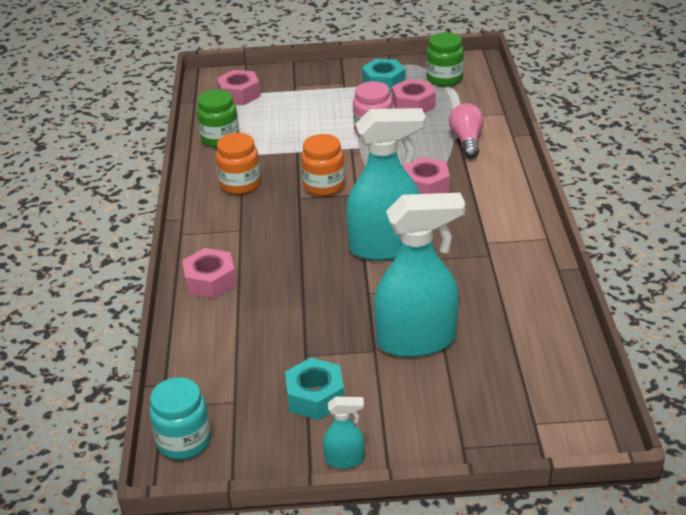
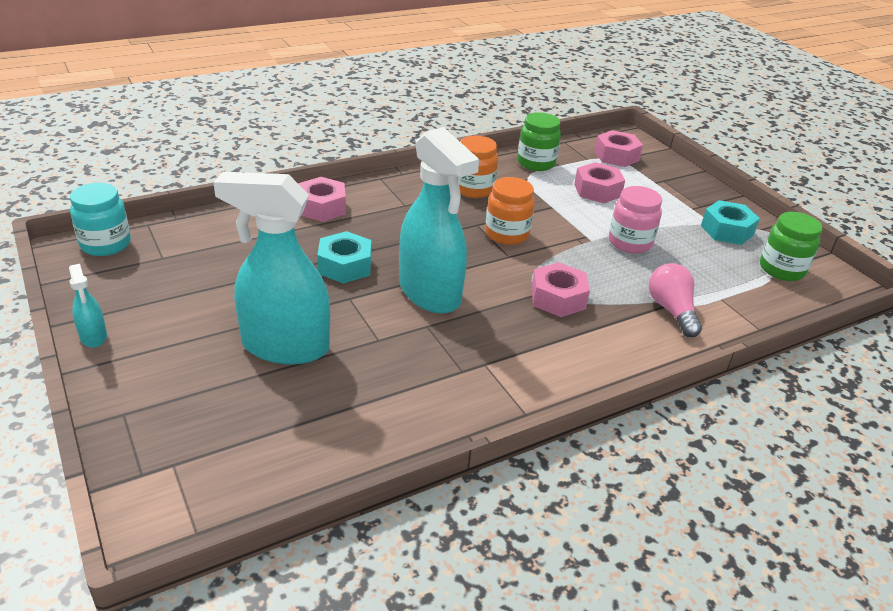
camera: 60 degrees right, 0 degrees up
(315, 397) = (179, 300): turquoise nut -> turquoise nut (345, 266)
(413, 104) = (706, 258): pink nut -> pink nut (597, 190)
(417, 341) = (284, 346): turquoise spray bottle -> turquoise spray bottle turned 135 degrees clockwise
(467, 141) = (671, 310): pink light bulb -> pink light bulb turned 75 degrees counterclockwise

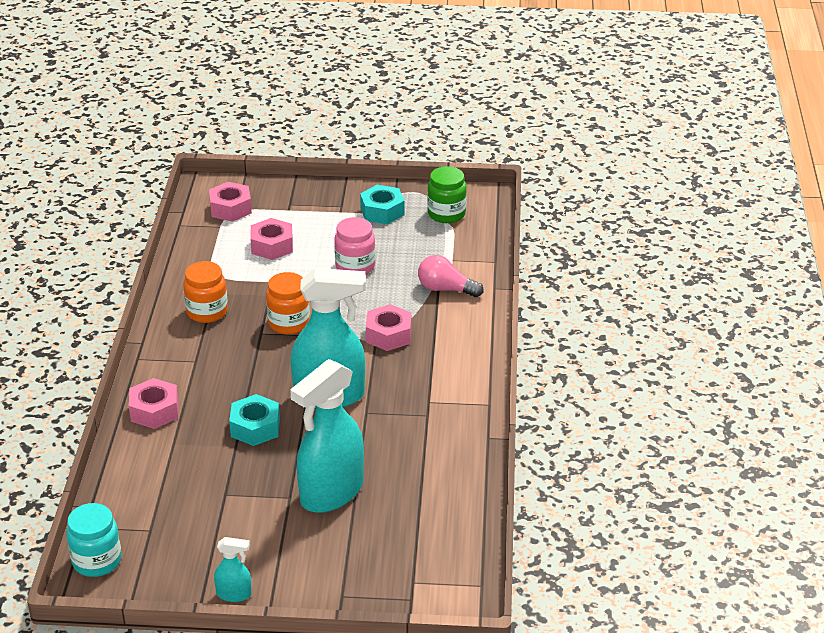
camera: 55 degrees left, 0 degrees up
(536, 163) = (199, 258): green jar -> none

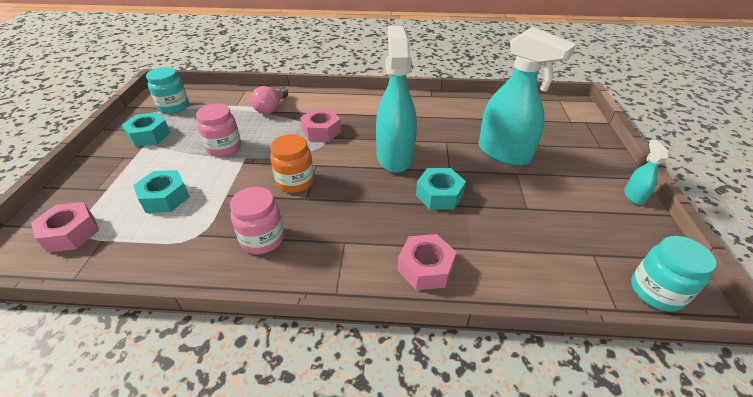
camera: 90 degrees left, 5 degrees up
(207, 312) = (262, 239): orange jar -> pink jar
(272, 246) = (165, 197): pink nut -> turquoise nut
(446, 214) = (174, 107): green jar -> turquoise jar

